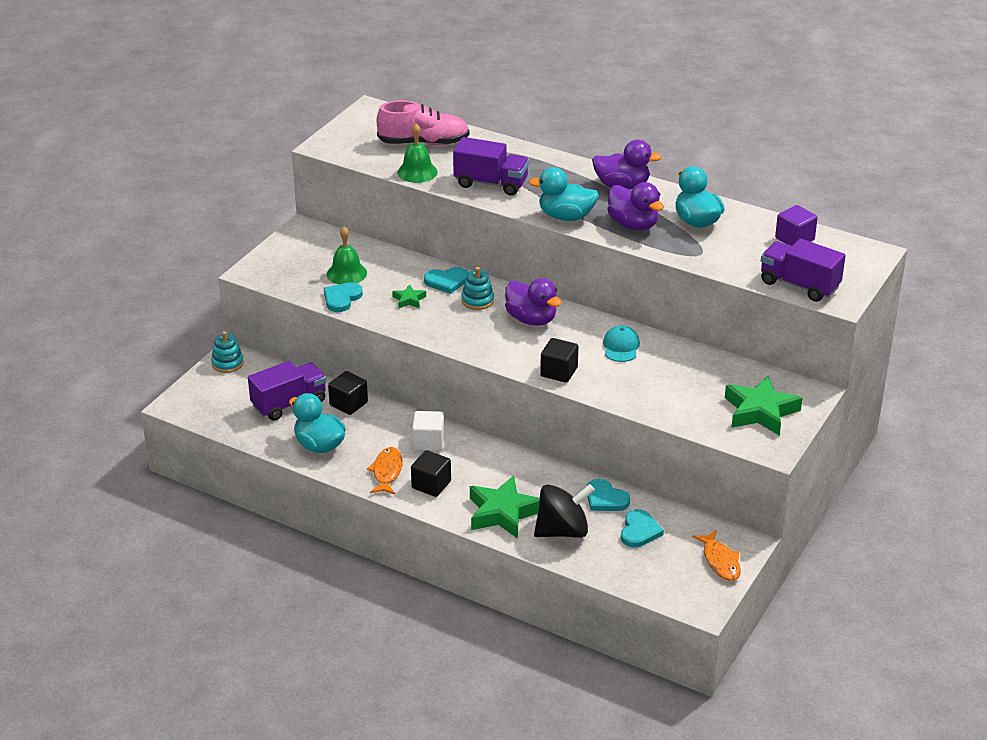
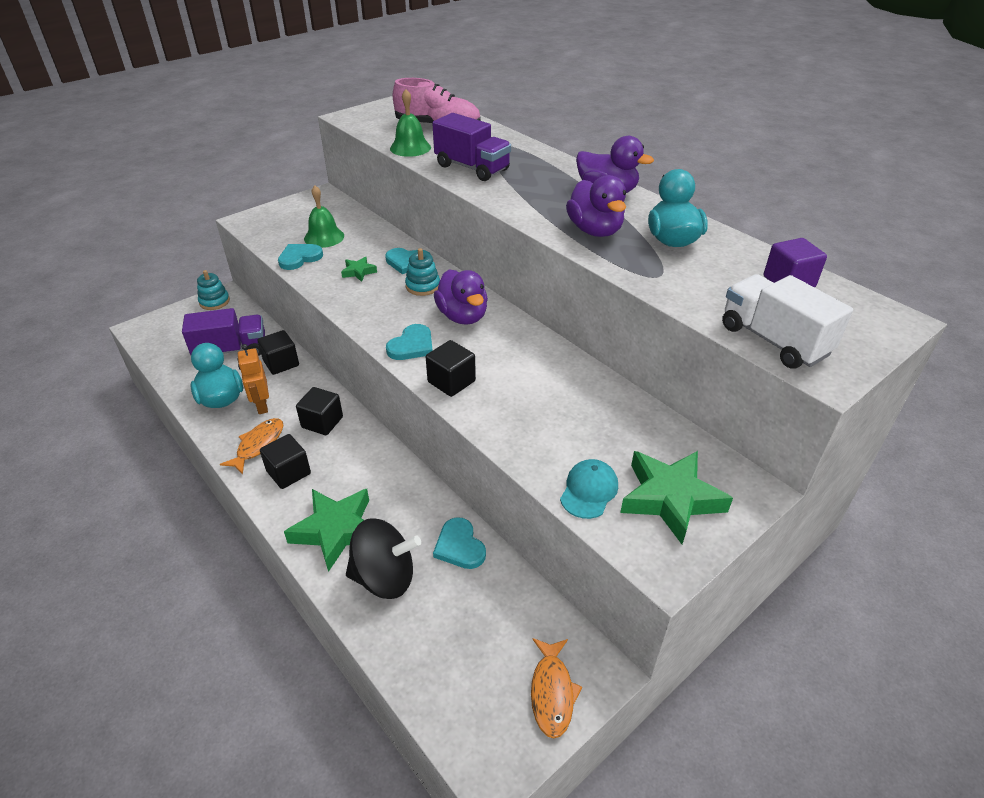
camera: 20 degrees right, 5 degrees up
(362, 442) = (261, 405): none -> orange robot
(428, 442) = (322, 422): white cube -> black cube
(566, 216) = (525, 209): turquoise duck -> none
(621, 346) = (540, 368): turquoise cap -> turquoise cap (589, 490)
(639, 531) = (473, 607): turquoise heart -> turquoise heart (412, 345)
(799, 285) = (773, 340): purple truck -> white truck

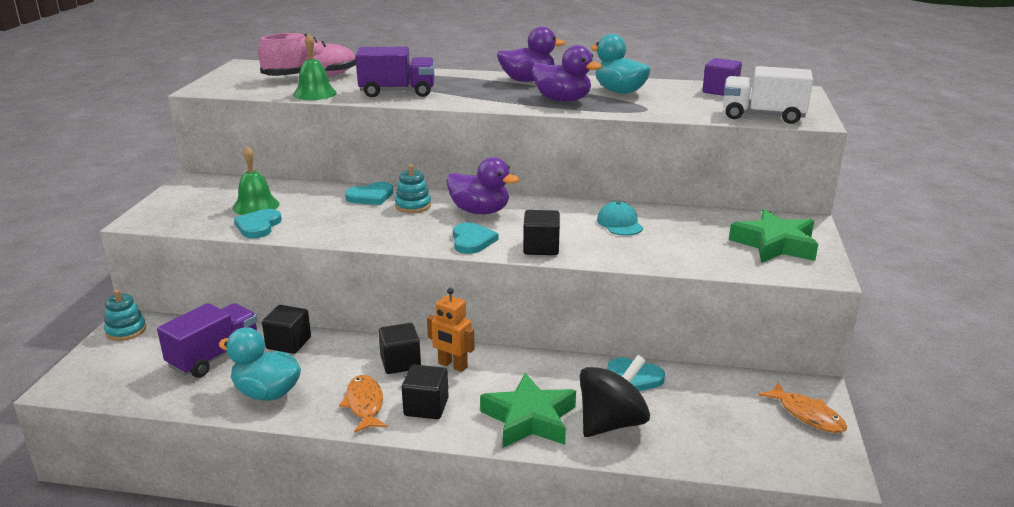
camera: 40 degrees left, 15 degrees down
(261, 405) = (320, 378): orange robot -> orange robot (452, 365)
(358, 272) = (337, 216): green star -> none
(589, 490) = (727, 261): turquoise cap -> turquoise cap (619, 223)

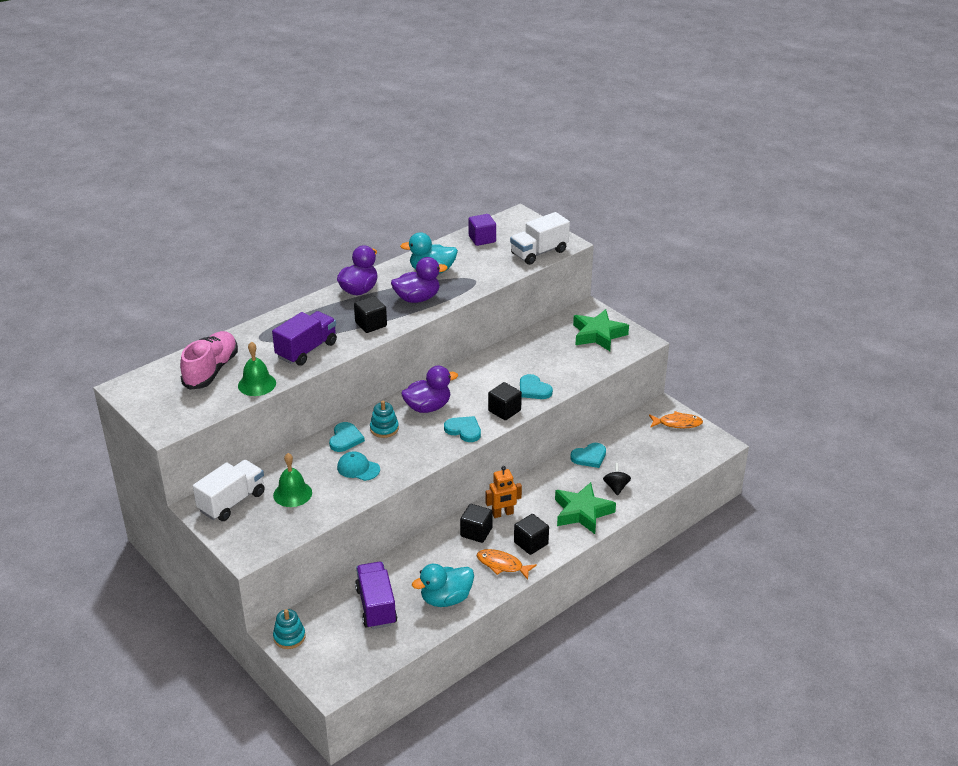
camera: 50 degrees left, 10 degrees up
(214, 188) = (232, 502): none -> white truck
(258, 226) = (329, 504): turquoise heart -> turquoise heart (533, 389)
(288, 343) = (399, 568): black cube -> black cube (371, 324)
(611, 423) = (616, 487): black spinning top -> black spinning top, size x0.55
(619, 223) = (511, 367): turquoise cap -> turquoise cap (358, 468)

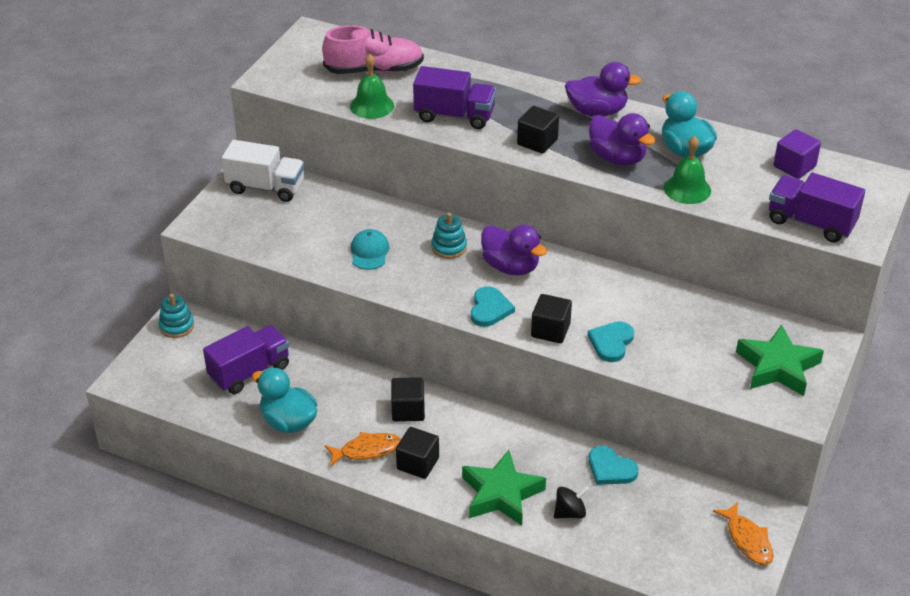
camera: 65 degrees right, 5 degrees up
(292, 493) = (301, 221): green bell -> green bell (687, 189)
(345, 439) = (412, 225): turquoise heart -> none
(502, 514) = (453, 422): orange robot -> none
(502, 565) = (367, 450): orange fish -> orange fish turned 75 degrees clockwise
(539, 252) = (810, 223): white truck -> purple truck

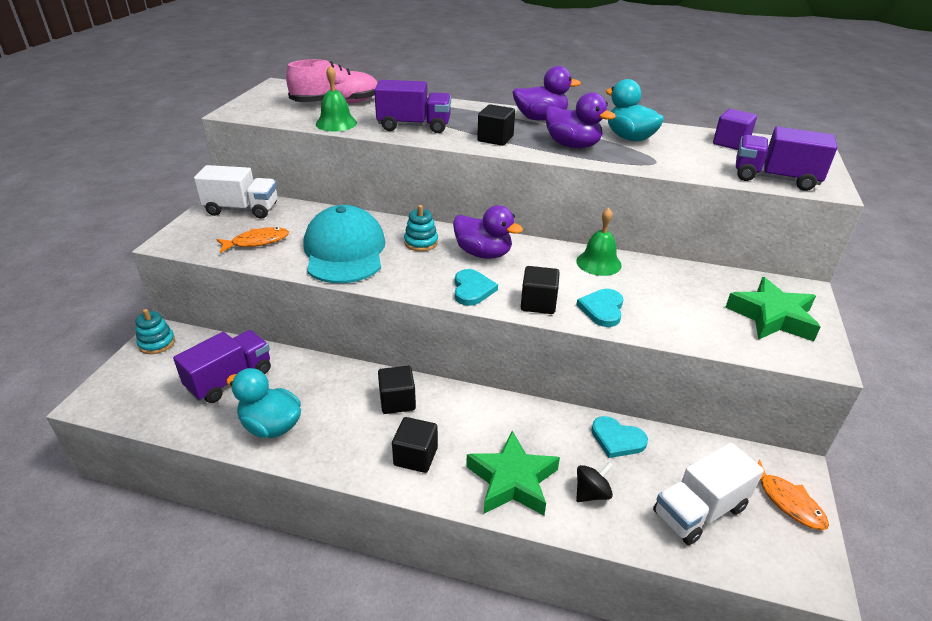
camera: 10 degrees left, 5 degrees down
(367, 450) = (359, 448): orange fish -> orange fish (257, 242)
(369, 252) = (344, 251): turquoise cap -> turquoise cap, size x2.17
(662, 538) = (699, 511): none -> white truck
(687, 189) = (647, 162): green bell -> green bell (598, 263)

